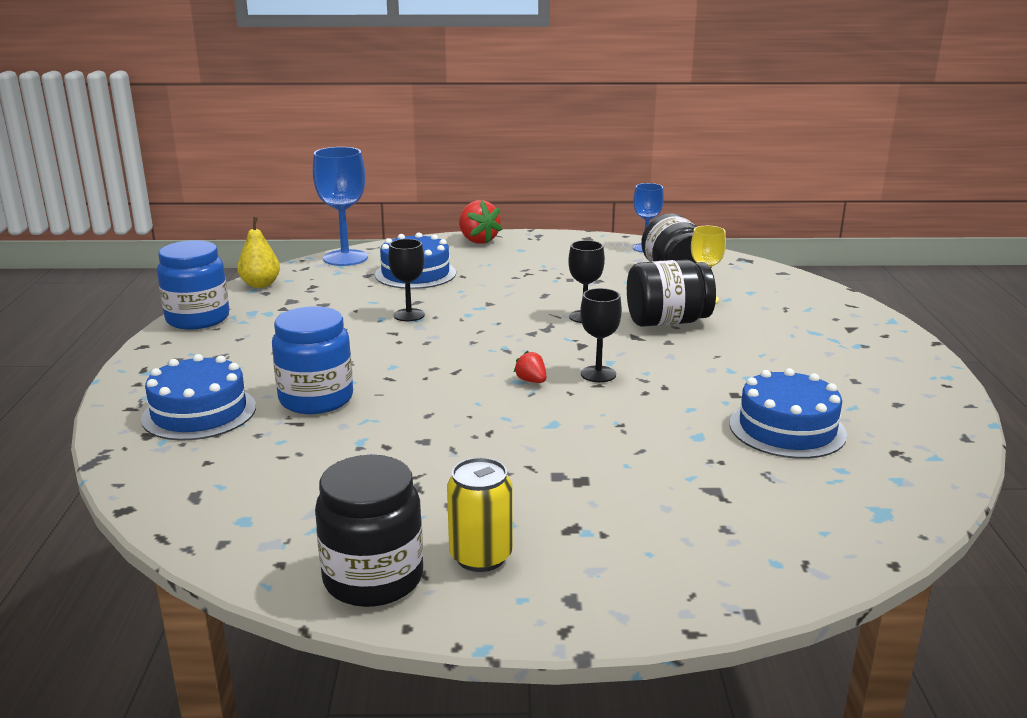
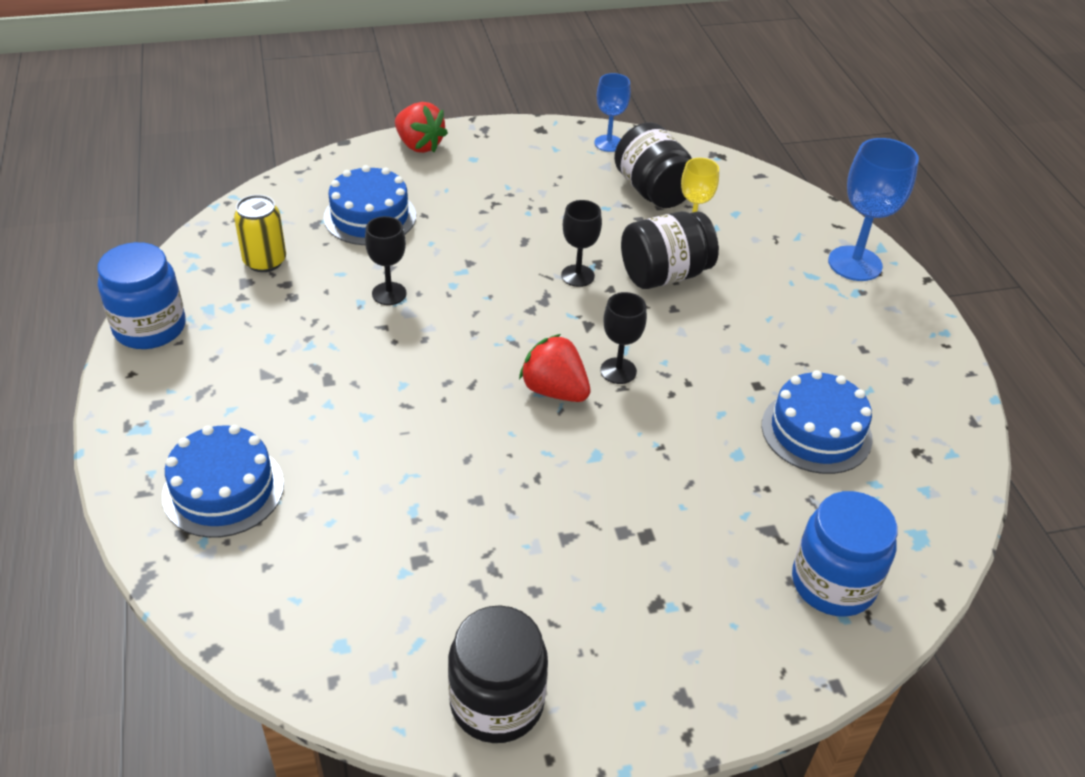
camera: 15 degrees left, 20 degrees up
(260, 284) = (197, 255): yellow pear -> none
(316, 399) = (341, 450): blue jar -> blue jar (833, 583)
(345, 258) = (277, 194): blue goblet -> blue goblet (855, 263)
(480, 556) = (585, 656): yellow can -> yellow can (265, 261)
(531, 381) = (554, 390): red strawberry -> red strawberry, size x1.95

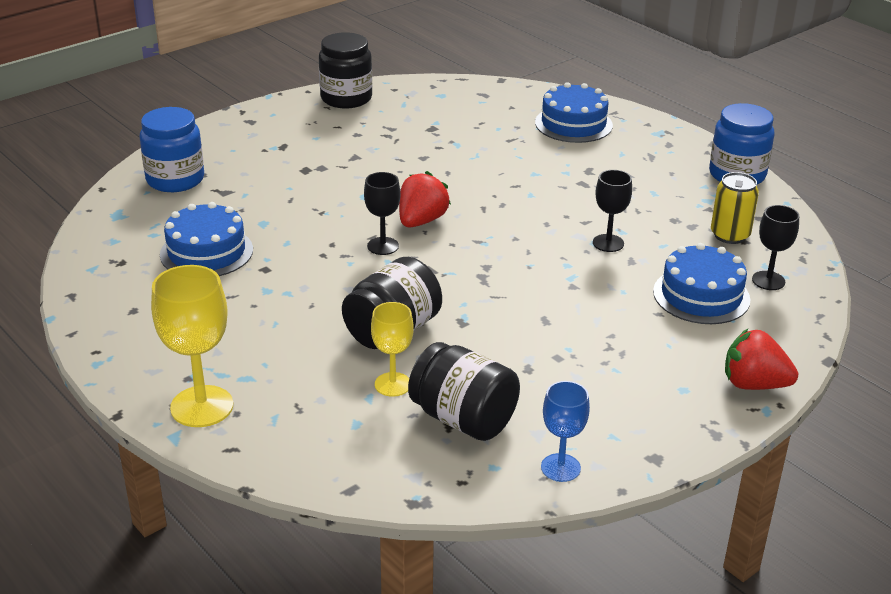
camera: 155 degrees right, 10 degrees down
(554, 390) = (421, 221): red strawberry -> red strawberry turned 75 degrees counterclockwise
(577, 276) = (470, 305): black goblet -> black goblet (768, 280)
(855, 263) = (202, 406): blue goblet -> yellow goblet

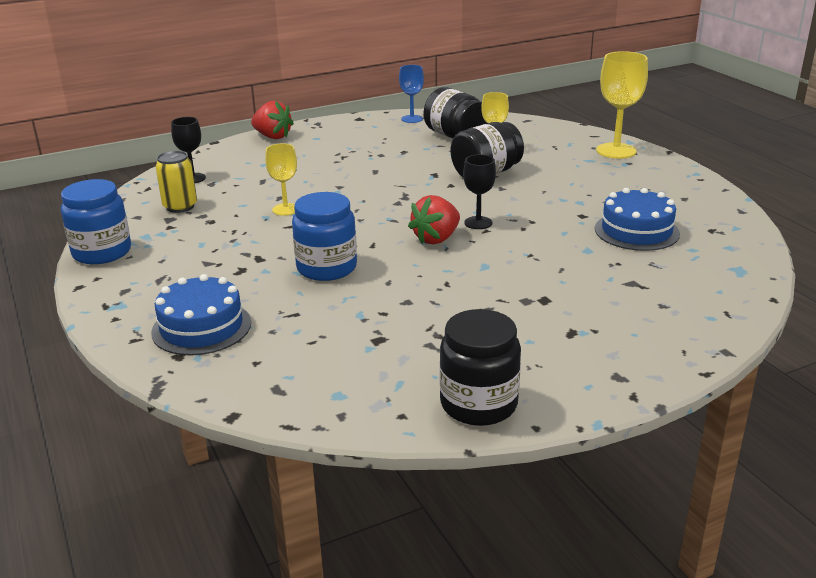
camera: 165 degrees left, 5 degrees down
(175, 179) = (692, 301): blue jar -> blue jar (326, 268)
(608, 243) = (285, 209): black goblet -> yellow goblet
(701, 295) = (252, 174): blue cake -> none

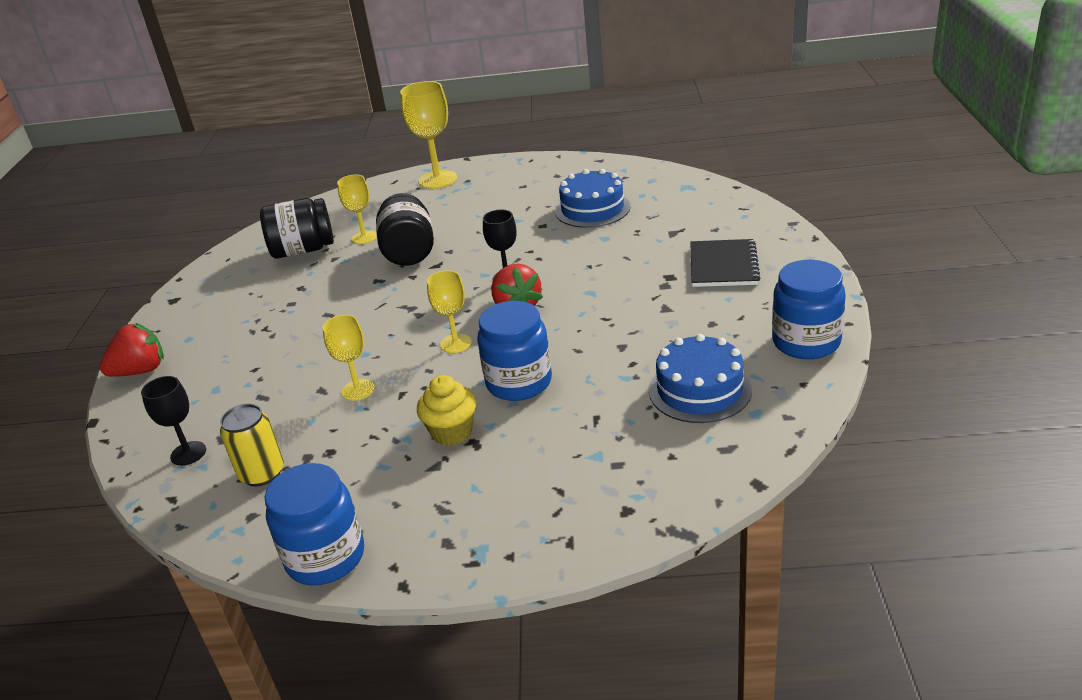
camera: 60 degrees left, 5 degrees up
(201, 327) = (578, 486): blue cake -> blue cake (699, 390)
(249, 258) = (452, 432): none -> yellow cupcake
(366, 228) = (456, 343): none -> yellow goblet
(412, 119) = (223, 266): blue goblet -> none
(478, 404) = (806, 342): black jar -> blue jar
(591, 325) = (723, 265): none -> black notebook

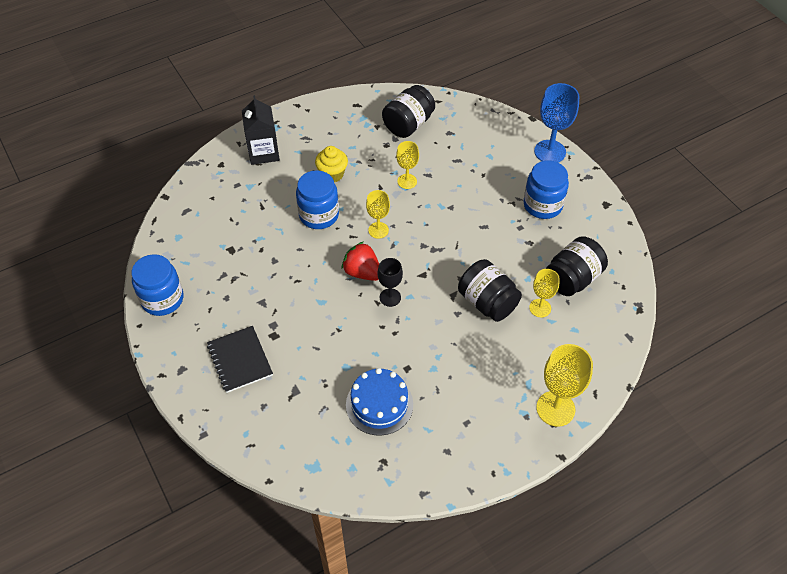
camera: 145 degrees right, 20 degrees up
(140, 371) = (550, 152): red strawberry -> blue goblet
(188, 453) = (457, 121): black goblet -> none
(262, 473) = (408, 124): yellow can -> black jar
(325, 557) = (340, 103): blue jar -> blue jar (542, 205)
(535, 507) = (263, 152): none -> black carton
(699, 390) = (213, 242): blue cake -> none

